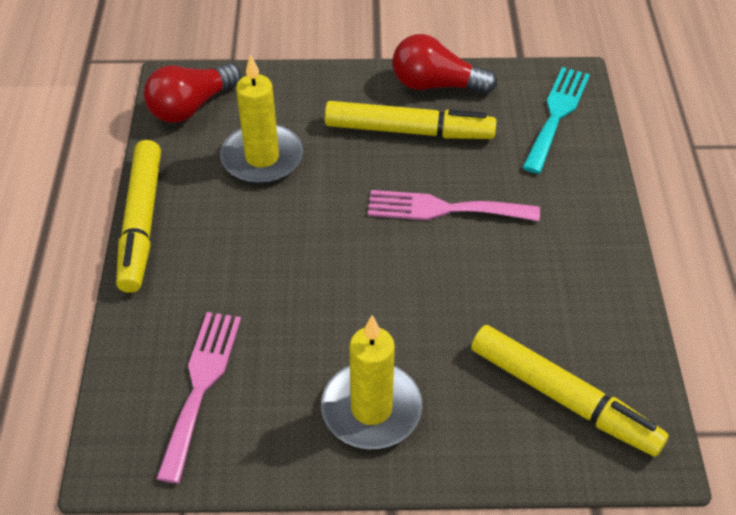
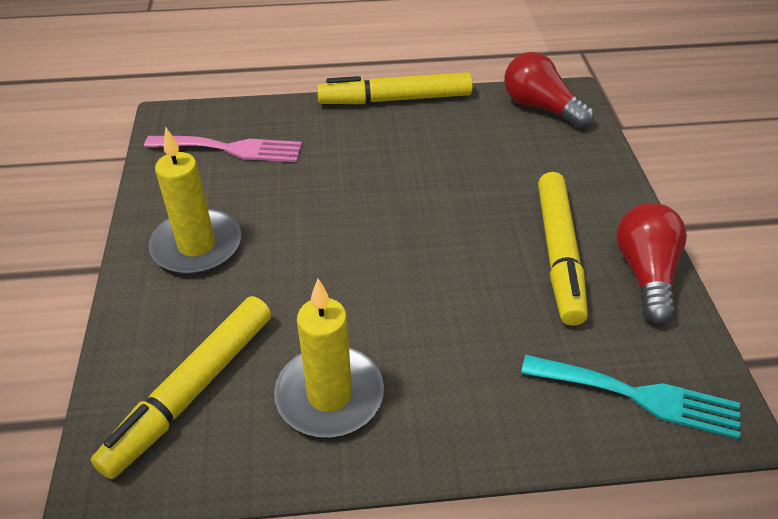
camera: 85 degrees right, 5 degrees down
(262, 158) = (487, 155): yellow candle -> yellow candle (329, 395)
(444, 209) = (446, 287): pink fork -> none

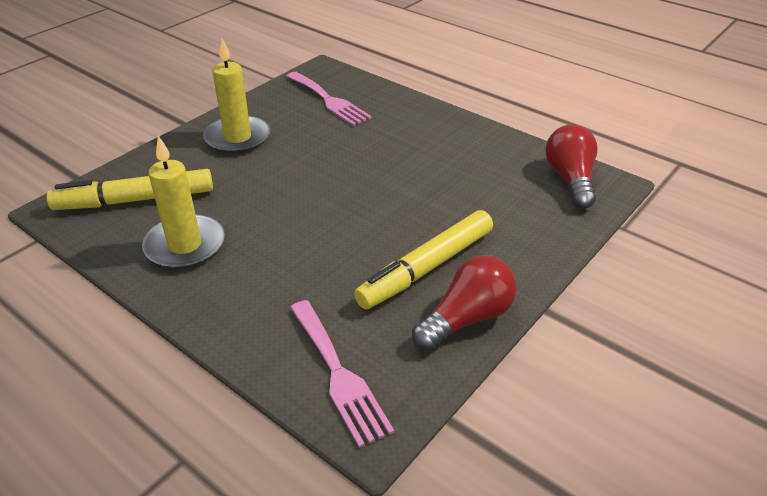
camera: 45 degrees right, 5 degrees down
(395, 99) = (470, 123): yellow marker -> none
(639, 396) = (338, 374): turquoise fork -> pink fork

